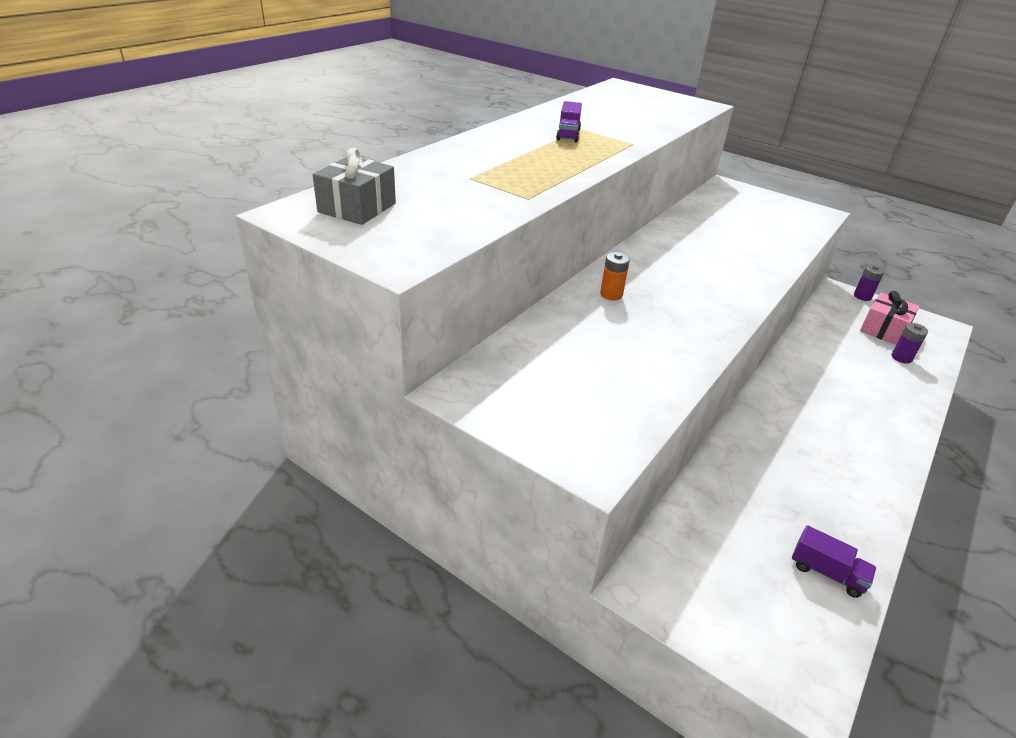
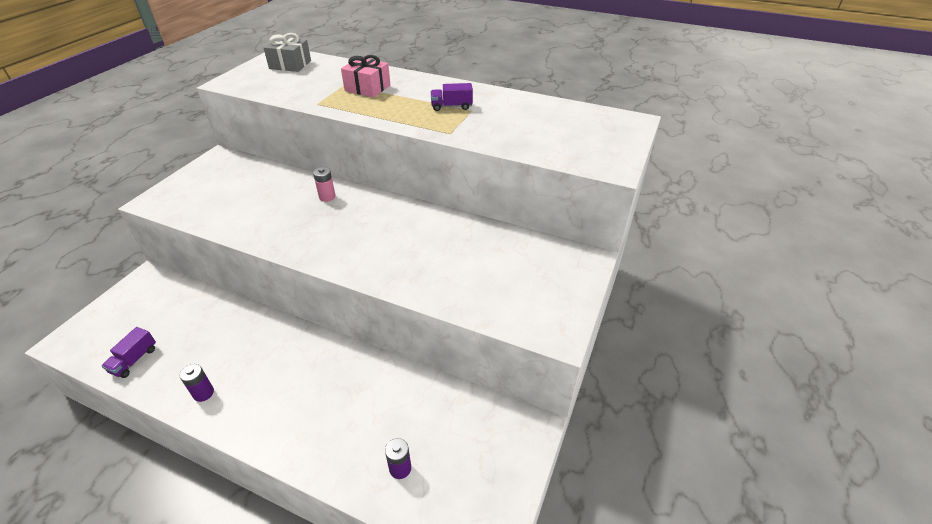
camera: 80 degrees right, 5 degrees up
(611, 294) = (327, 197): orange battery -> pink battery
(862, 296) = (531, 452): purple battery -> purple battery (203, 393)
(883, 330) = (456, 461): pink gift -> pink gift (367, 88)

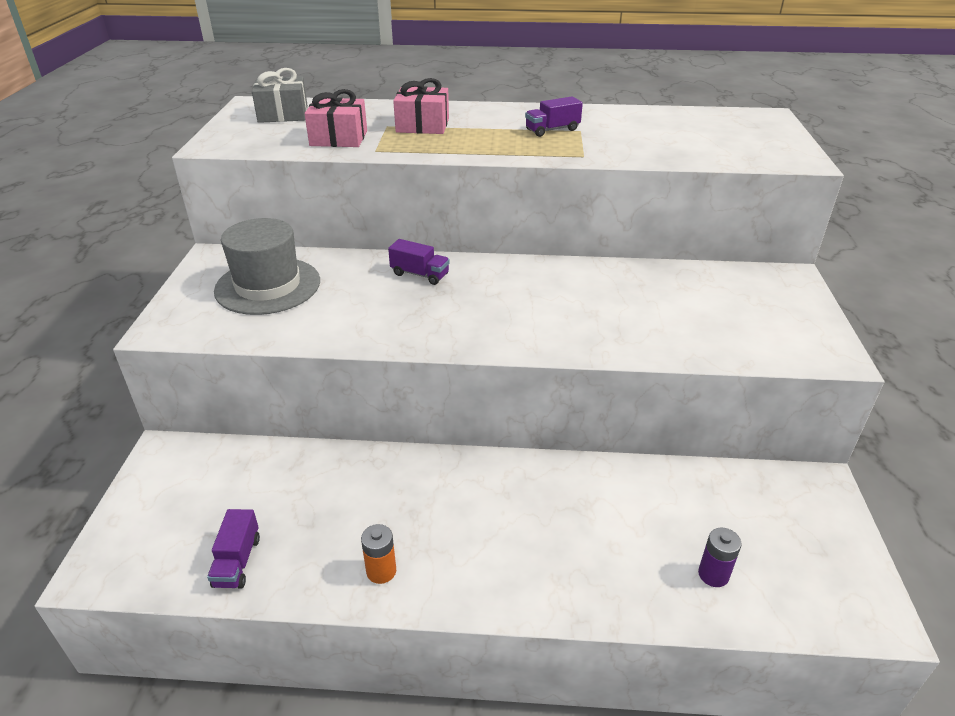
camera: 20 degrees left, 5 degrees down
(203, 393) = (381, 571): purple battery -> orange battery
(231, 185) = (268, 286): none -> grey hat
(304, 90) = (338, 138): none -> pink gift
(327, 197) = (420, 274): pink battery -> purple truck

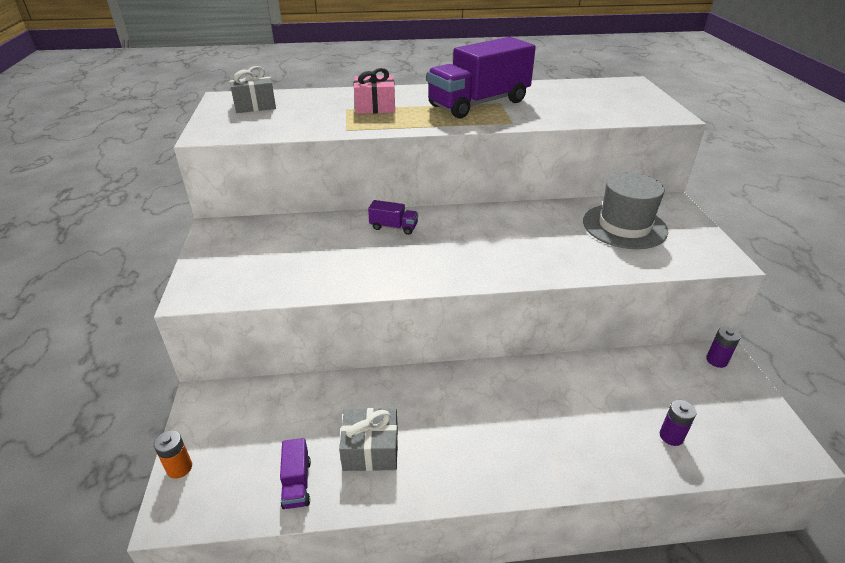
camera: 10 degrees left, 0 degrees up
(268, 286) = (271, 248): grey hat -> grey hat (624, 226)
(333, 536) = (371, 450): none -> grey gift
(338, 138) = (311, 121): pink gift -> none
(381, 571) = (419, 473): orange battery -> orange battery (179, 468)
(552, 130) = (479, 104): purple truck -> purple truck, size x2.44
(809, 488) = (716, 360): none -> purple battery

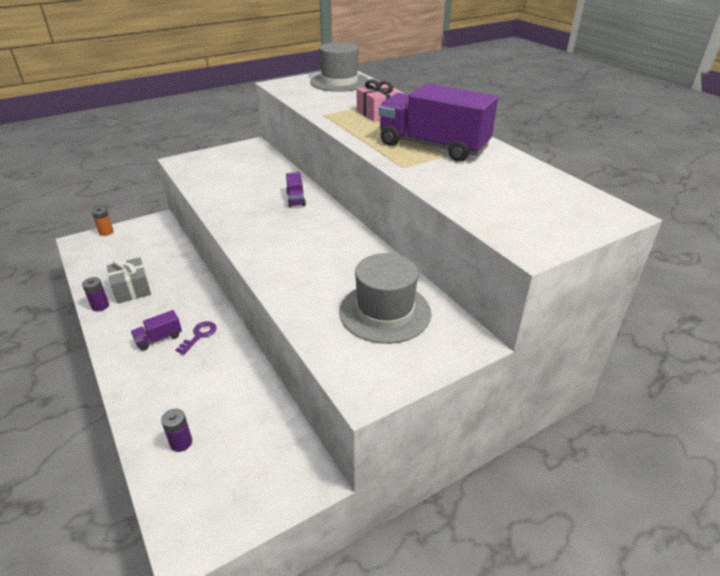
camera: 65 degrees right, 0 degrees up
(255, 105) = (339, 82): grey gift -> grey hat
(297, 483) = (101, 271): purple truck -> purple truck (159, 338)
(506, 396) = (199, 335): none -> purple key
(716, 360) = (303, 473): purple battery -> purple battery (100, 306)

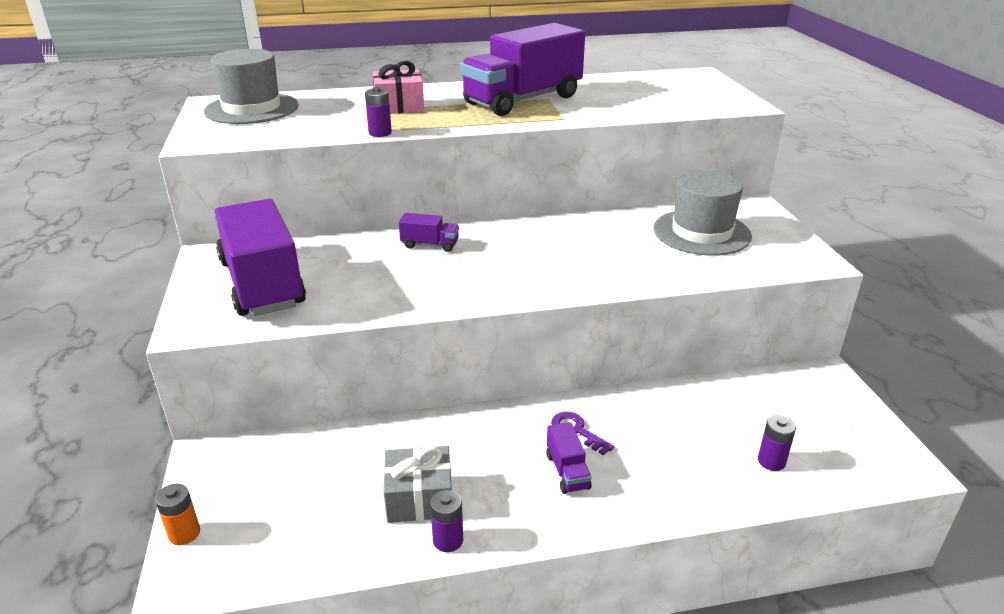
camera: 70 degrees left, 5 degrees down
(227, 165) = (262, 283): none -> purple truck
(322, 118) = (380, 133): none -> purple battery

